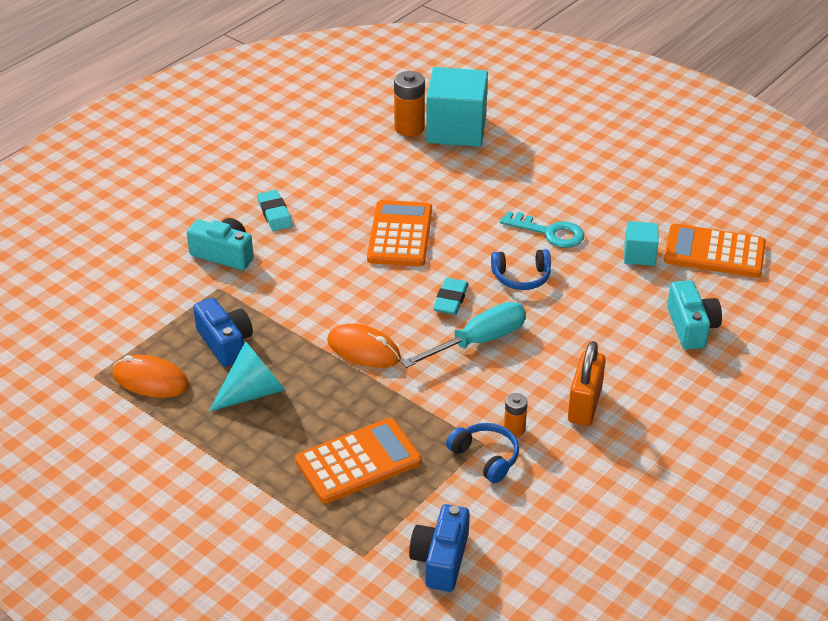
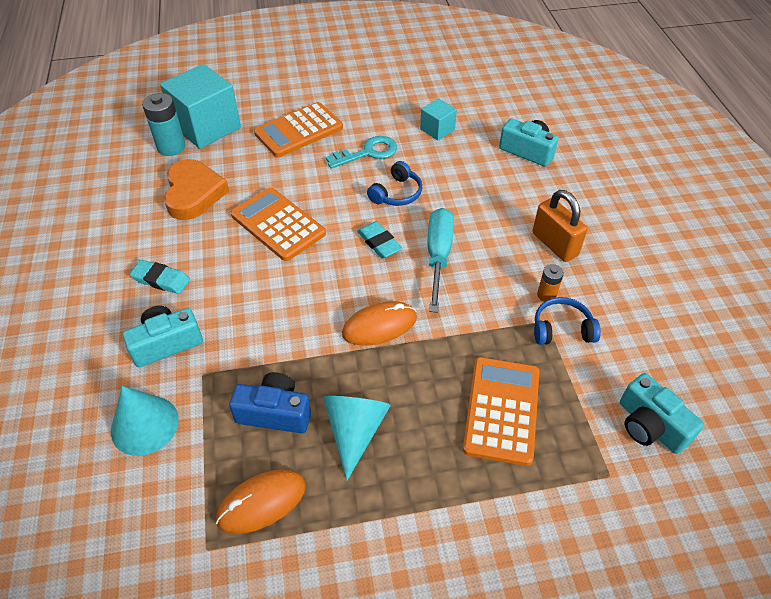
camera: 50 degrees left, 10 degrees up
(151, 289) = (144, 425): none -> turquoise cone
(376, 172) = (193, 193): none -> orange heart
(409, 128) = (171, 147): orange battery -> turquoise battery
(441, 559) = (650, 425): blue camera -> turquoise camera
(714, 252) = (470, 100): orange calculator -> orange calculator (299, 131)

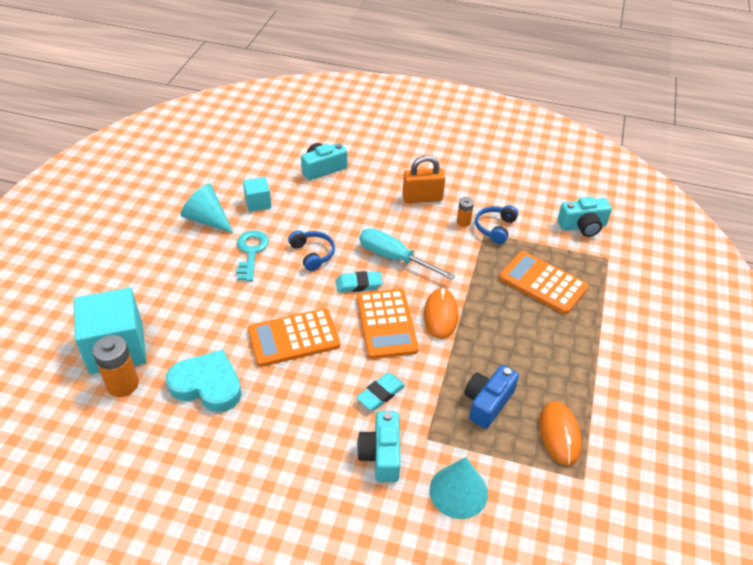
camera: 65 degrees left, 5 degrees down
(161, 280) = (304, 439): turquoise eraser -> turquoise eraser (380, 394)
(171, 147) = (123, 384): turquoise battery -> orange battery
(193, 193) = (207, 385): orange heart -> turquoise heart
(299, 131) = (183, 284): orange calculator -> orange calculator (386, 324)
(355, 431) = (524, 362): turquoise cone -> turquoise cone (207, 219)

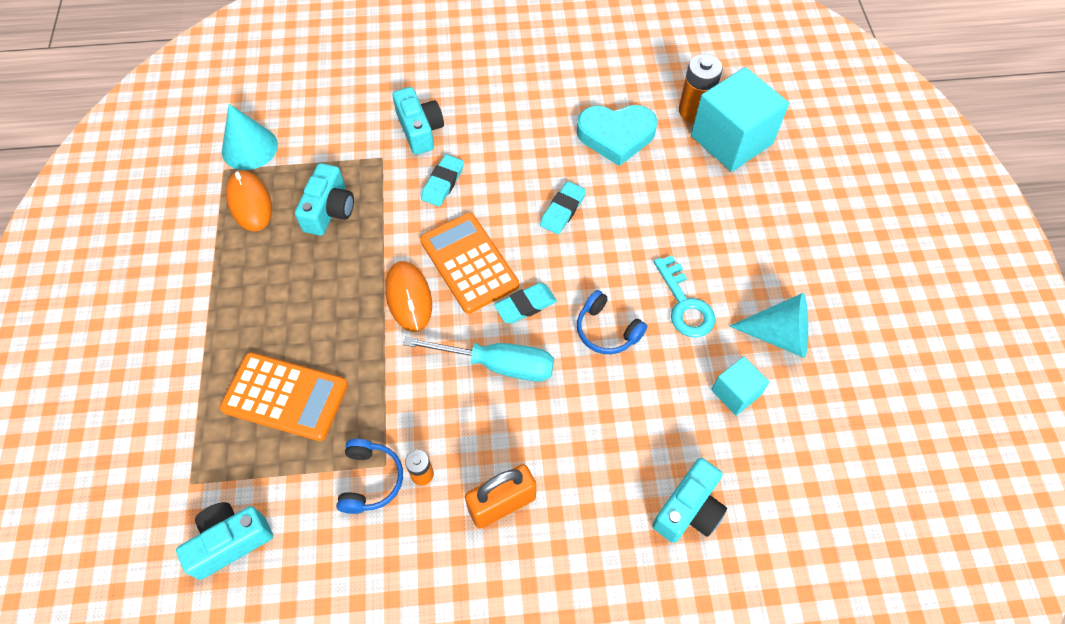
camera: 160 degrees right, 15 degrees up
(293, 338) = (562, 210): orange calculator -> turquoise eraser
(458, 491) = (340, 123): turquoise cone -> turquoise cone (249, 148)
(487, 403) = (329, 210): blue camera -> turquoise camera

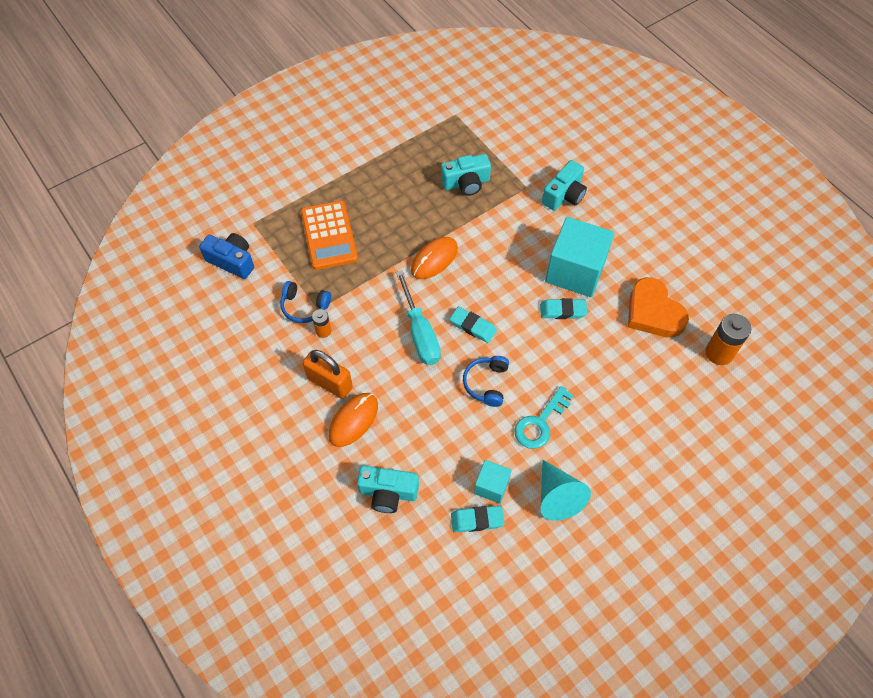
camera: 60 degrees right, 0 degrees up
(230, 542) = (232, 261): turquoise camera -> blue camera
(249, 148) = (480, 117): turquoise cone -> none
(249, 202) = (442, 141): orange mouse -> orange mouse (353, 420)
(370, 480) = (304, 307): blue headphones -> blue headphones turned 45 degrees clockwise
(443, 183) = (532, 231): turquoise eraser -> turquoise eraser (477, 520)
(469, 263) = (481, 278): orange calculator -> none
(616, 136) = (653, 312): turquoise heart -> orange heart
(731, 140) = (712, 391): turquoise cube -> turquoise cube (575, 271)

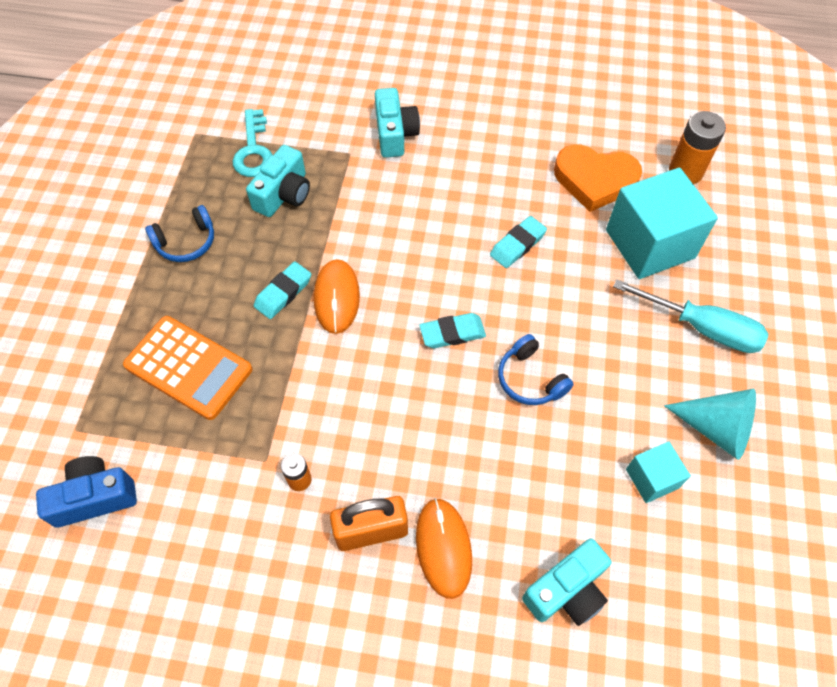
camera: 45 degrees left, 0 degrees up
(304, 307) = (247, 472): blue headphones -> blue headphones (186, 242)
(420, 332) = (407, 386): turquoise screwdriver -> turquoise screwdriver (701, 328)
(477, 520) = (679, 527): turquoise eraser -> turquoise eraser (283, 293)
(540, 423) = (621, 371): turquoise key -> turquoise key (253, 150)
(575, 271) = (486, 197): turquoise cube -> turquoise cube (650, 244)

